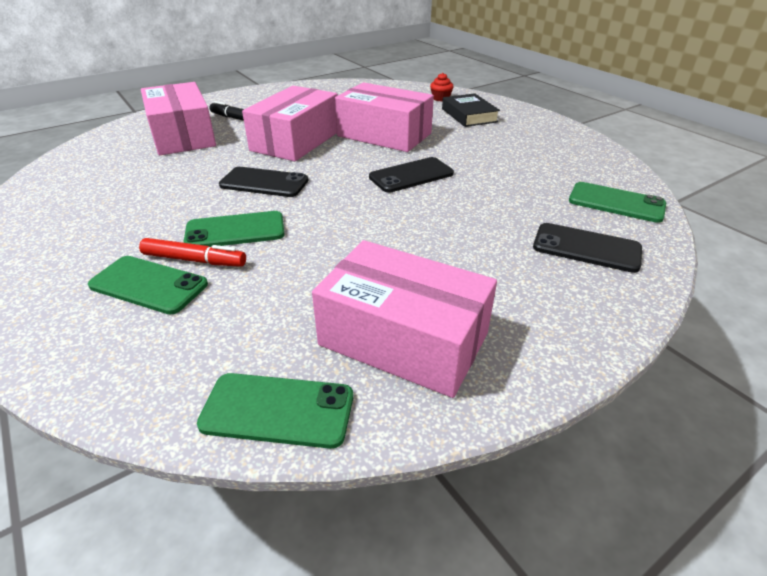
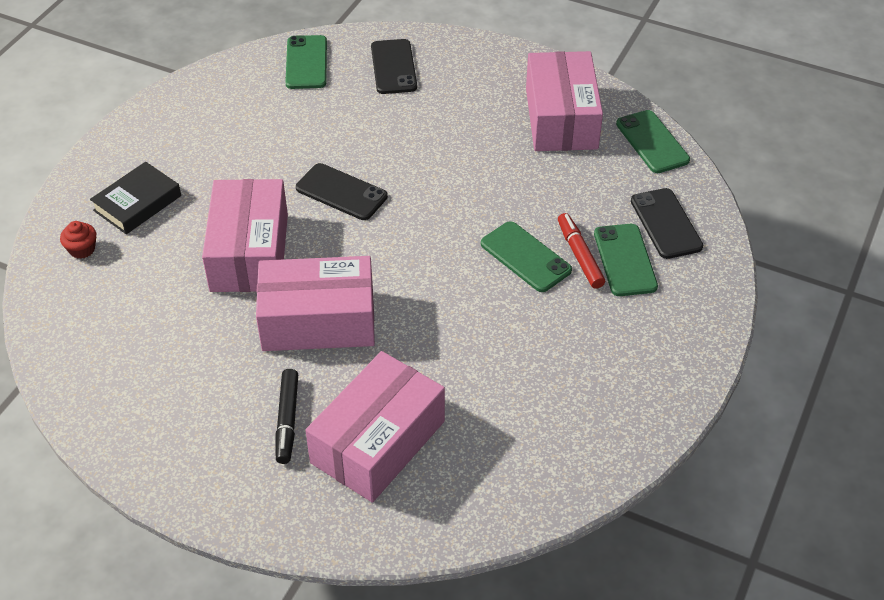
camera: 120 degrees left, 10 degrees up
(264, 183) = (435, 288): black phone -> black phone (666, 224)

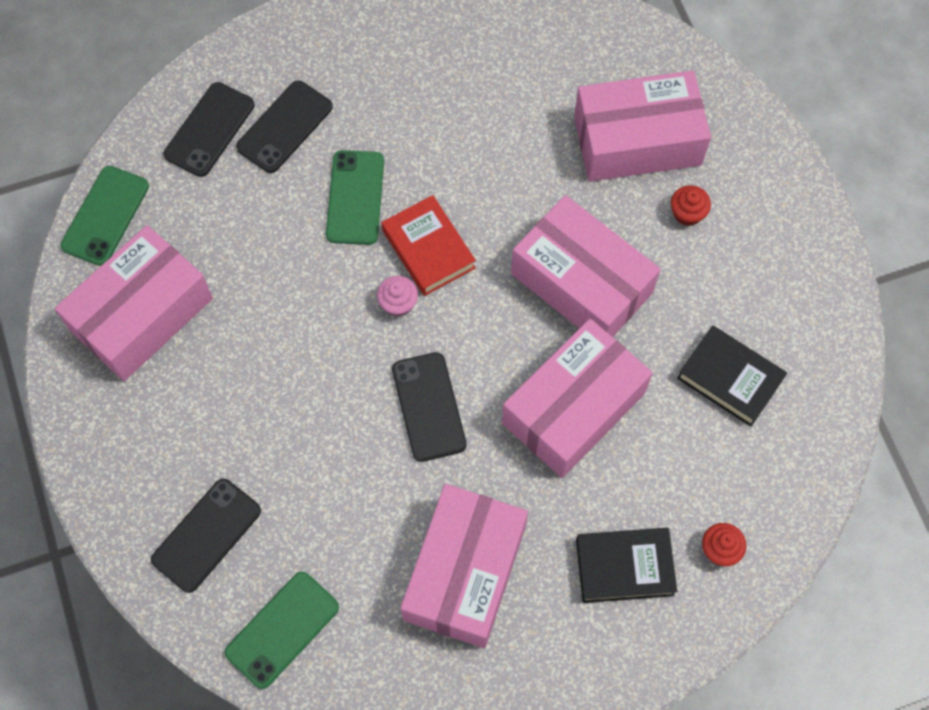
camera: 135 degrees left, 20 degrees up
(156, 340) = (729, 379): none -> black book
(233, 141) = (464, 572): none -> pink box
(287, 420) = (687, 213): black marker -> red cupcake
(424, 225) = (398, 303): none -> pink cupcake
(442, 265) = (428, 249): none -> red book
(579, 255) = (312, 161): red marker -> none
(625, 260) = (284, 127): green phone -> black phone

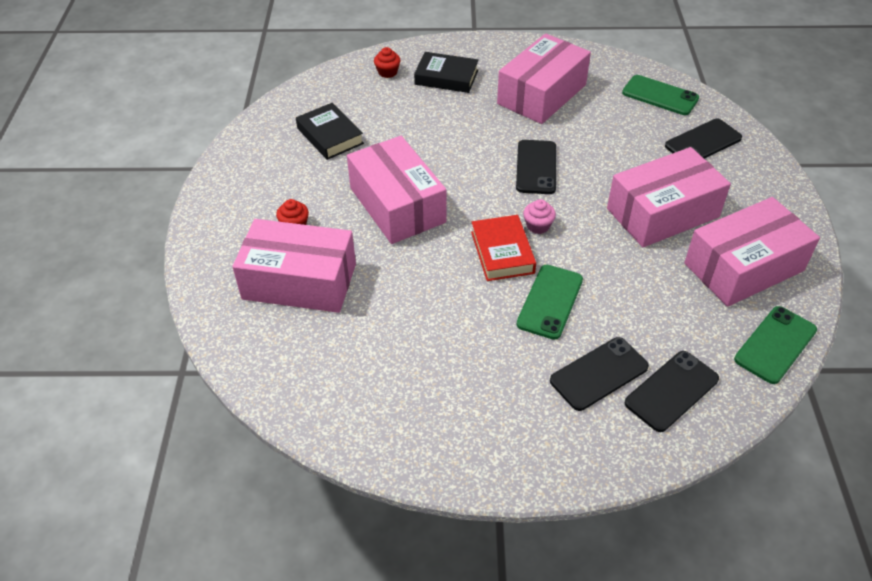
camera: 160 degrees left, 20 degrees down
(282, 629) = (660, 96): green phone -> green phone turned 60 degrees clockwise
(574, 408) = (439, 145): pink box -> pink box (662, 213)

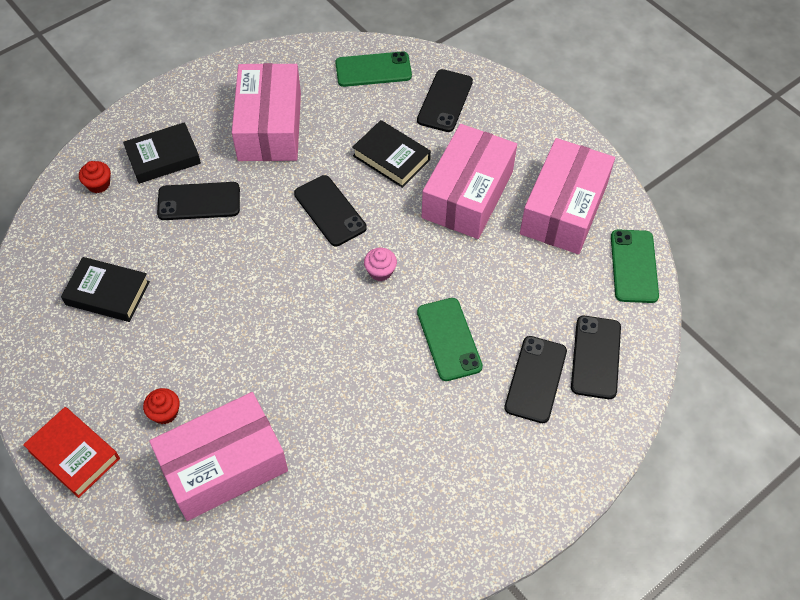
camera: 40 degrees left, 10 degrees up
(397, 205) = (241, 328): pink box -> none
(445, 114) = (199, 201): none -> black phone
(502, 252) = (373, 317): red book -> red book (74, 455)
(619, 158) = (391, 158): none -> black book

